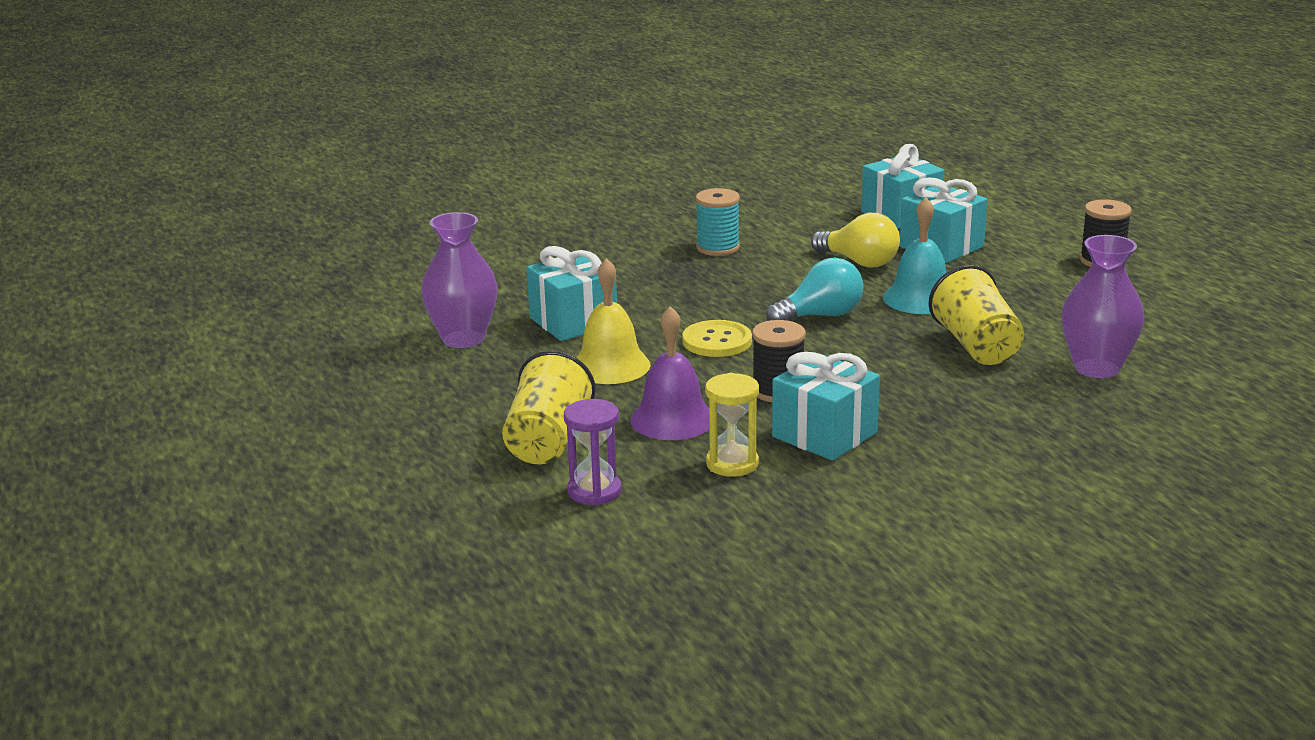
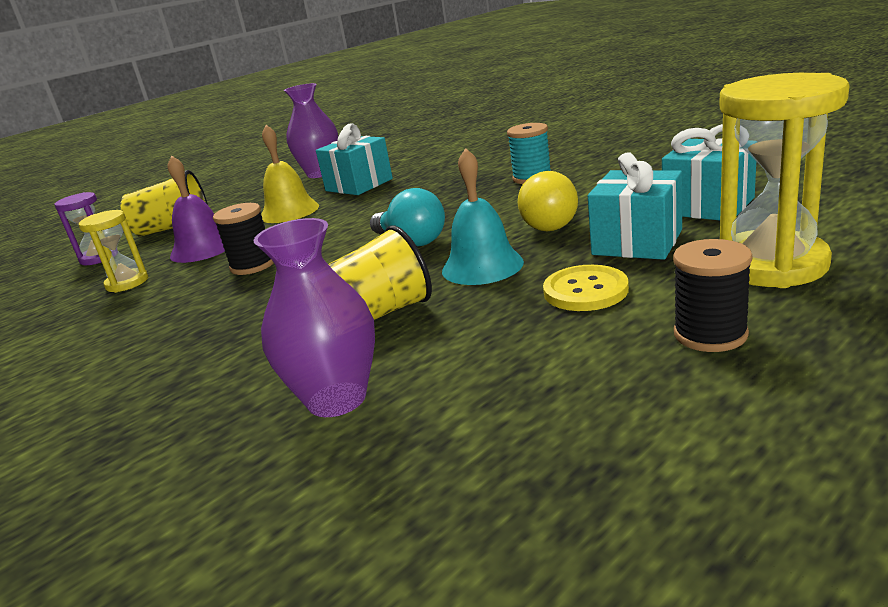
camera: 75 degrees right, 0 degrees up
(717, 341) = (342, 225): yellow button -> yellow button (585, 291)
(824, 435) = (170, 300): turquoise gift -> none
(1026, 226) = (771, 265): none -> yellow hourglass

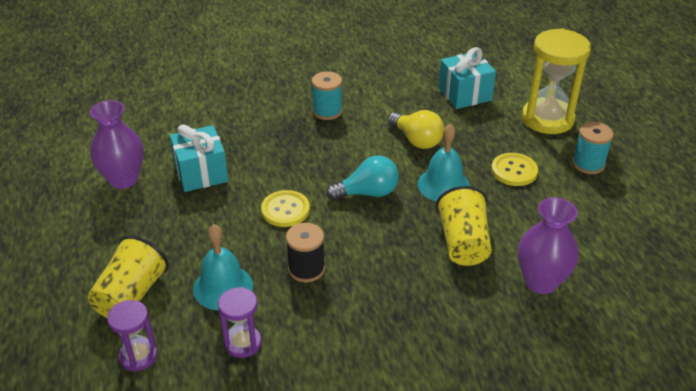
camera: 65 degrees left, 15 degrees up
(127, 283) = (243, 343): yellow hourglass -> purple hourglass
(203, 248) = (223, 287): purple bell -> turquoise bell
(289, 211) = (206, 223): yellow bell -> none
(339, 225) = (285, 210): none -> yellow button
(637, 242) = (479, 132): turquoise gift -> none
(710, 334) = (588, 164): black spool -> turquoise spool

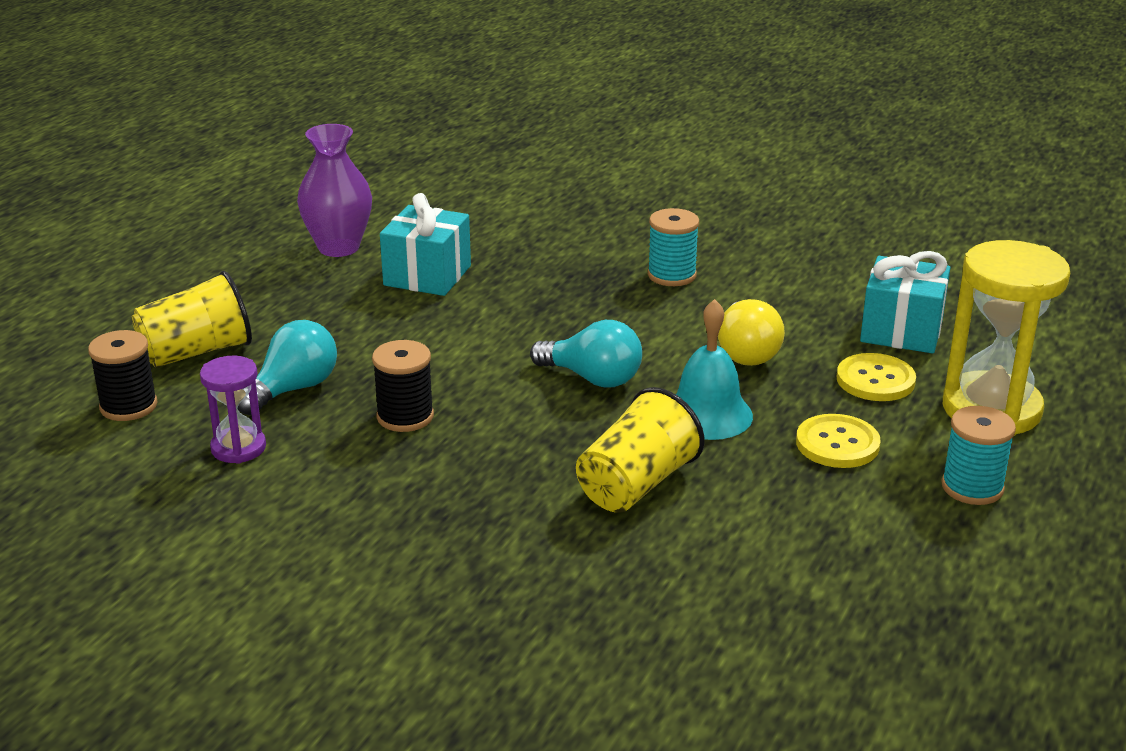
camera: 40 degrees right, 10 degrees down
(138, 356) = (128, 406): purple hourglass -> black spool
(223, 287) = (293, 389): turquoise bell -> turquoise light bulb
(285, 210) = (468, 351): yellow button -> yellow button (875, 380)
(541, 282) = (678, 576): purple vase -> none

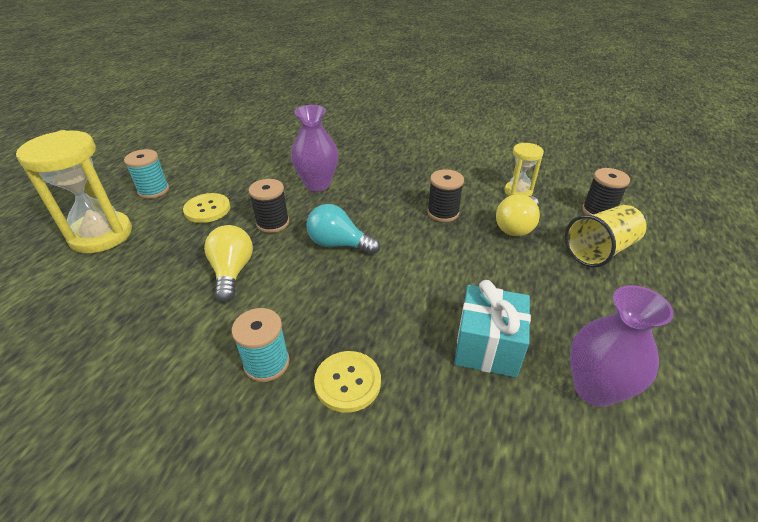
camera: 175 degrees right, 10 degrees up
(238, 448) = (518, 192): purple hourglass -> yellow hourglass
(293, 389) = (516, 227): turquoise light bulb -> yellow light bulb
(636, 485) = (317, 184): yellow cup -> purple vase
(707, 414) = (272, 223): turquoise bell -> black spool
(875, 380) = (157, 253): yellow button -> yellow button (348, 382)
(901, 331) = (104, 301): turquoise gift -> none

